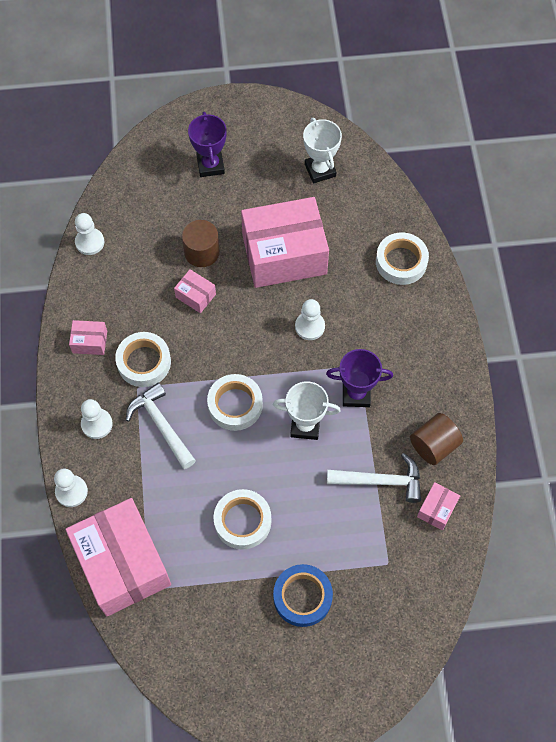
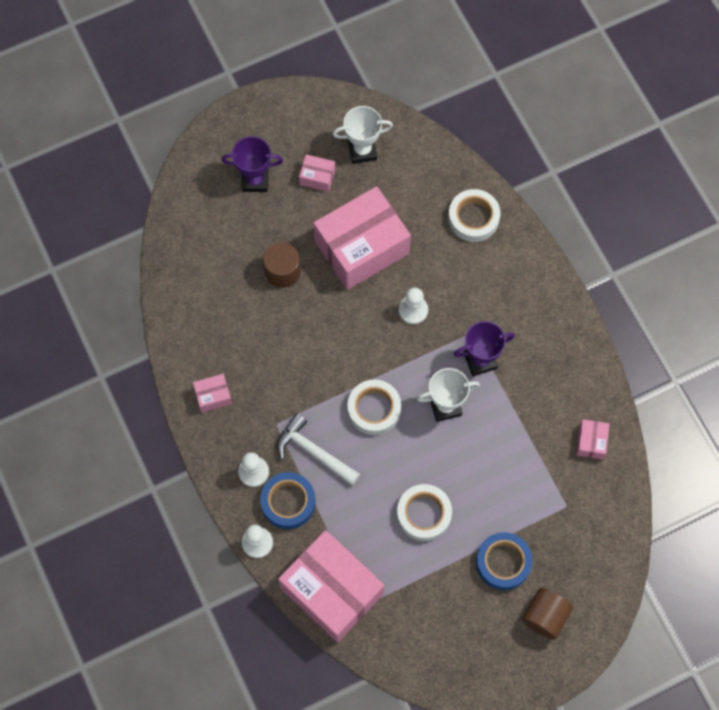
camera: 20 degrees left, 5 degrees up
(90, 242) = (170, 298): white pawn -> none
(117, 464) = (288, 502): none -> blue tape
(144, 362) = (272, 398): white tape -> none
(195, 296) = (294, 316): pink box -> pink box (317, 177)
(210, 165) = (255, 180): purple trophy -> purple trophy turned 60 degrees counterclockwise
(320, 170) = (362, 151): white trophy -> white trophy turned 60 degrees counterclockwise
(380, 481) = (532, 434): white hammer -> none
(433, 445) = (567, 384): brown cylinder -> brown cylinder (545, 616)

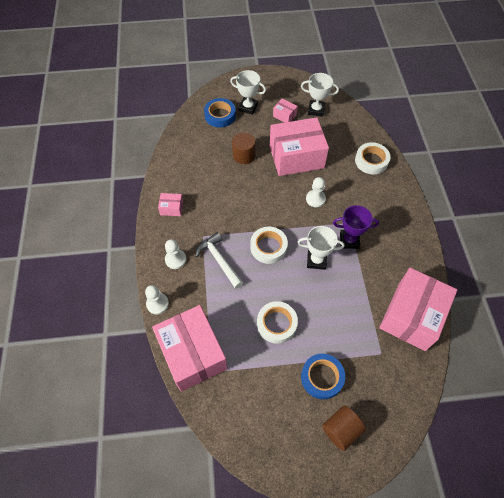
camera: 20 degrees right, 10 degrees down
(255, 180) = (248, 107): purple trophy -> white trophy
(288, 502) = (189, 285): blue tape -> blue tape (220, 115)
(591, 442) = (411, 316): pink box -> pink box, size x2.40

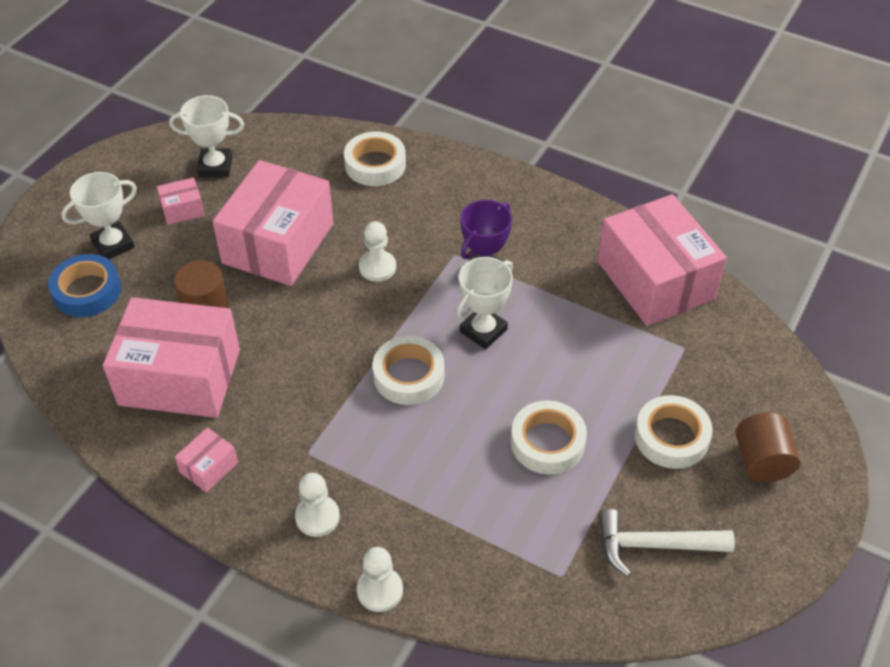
camera: 55 degrees left, 10 degrees down
(193, 353) = (511, 586): pink box -> pink box (180, 377)
(219, 260) = (374, 454): white hammer -> white hammer (654, 545)
(316, 110) = (215, 167): white trophy -> white trophy turned 45 degrees clockwise
(322, 377) = (671, 437): blue tape -> white tape

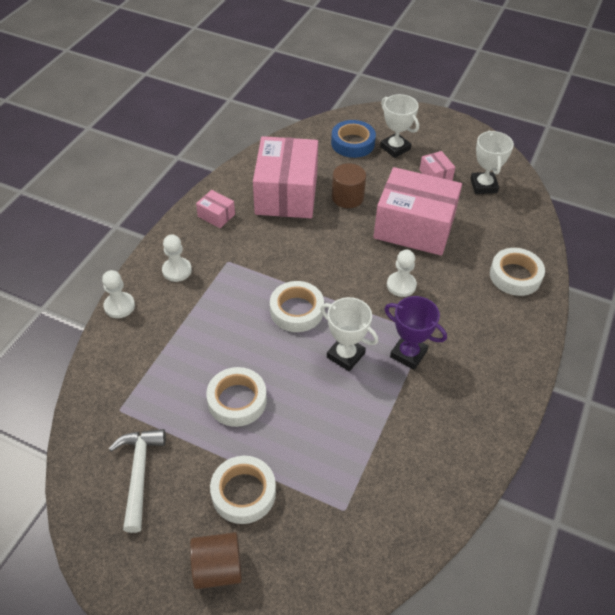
camera: 85 degrees right, 0 degrees up
(655, 280) = (424, 488): pink box -> none

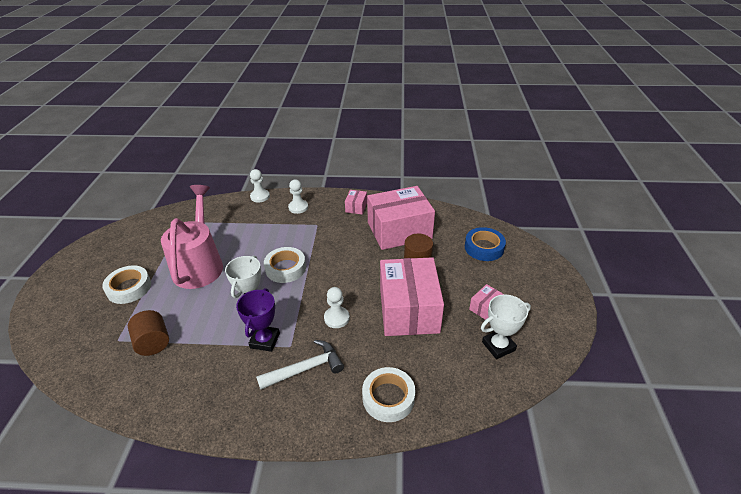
camera: 70 degrees right, 10 degrees down
(139, 474) = (140, 243): white hammer -> white hammer (305, 369)
(218, 568) = (76, 293): brown cylinder -> brown cylinder (153, 343)
(237, 400) = (199, 264): white tape -> pink watering can
(395, 148) = (500, 273): white trophy -> none

